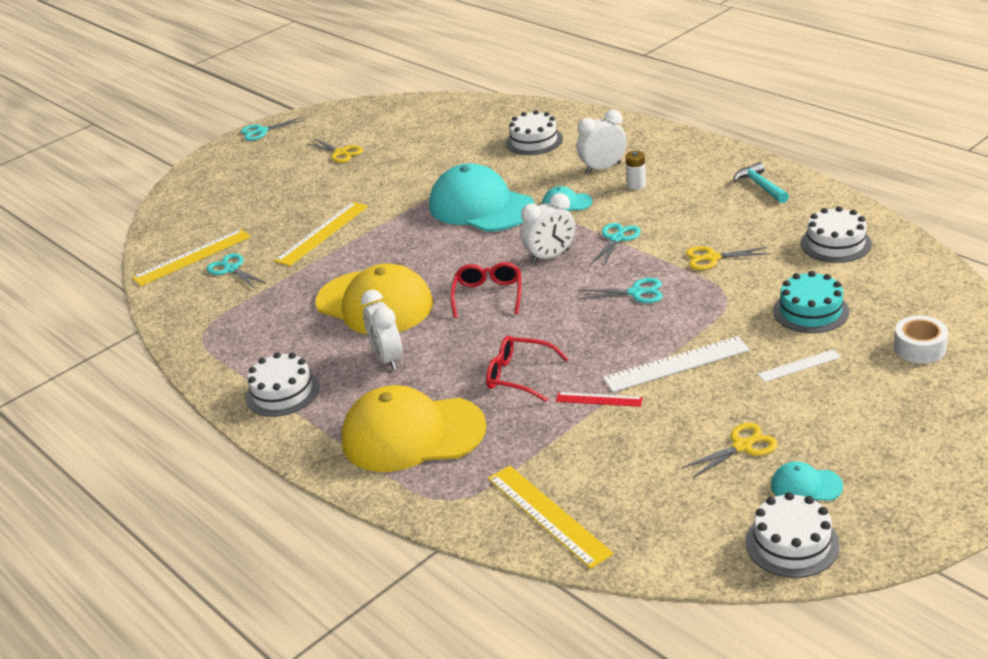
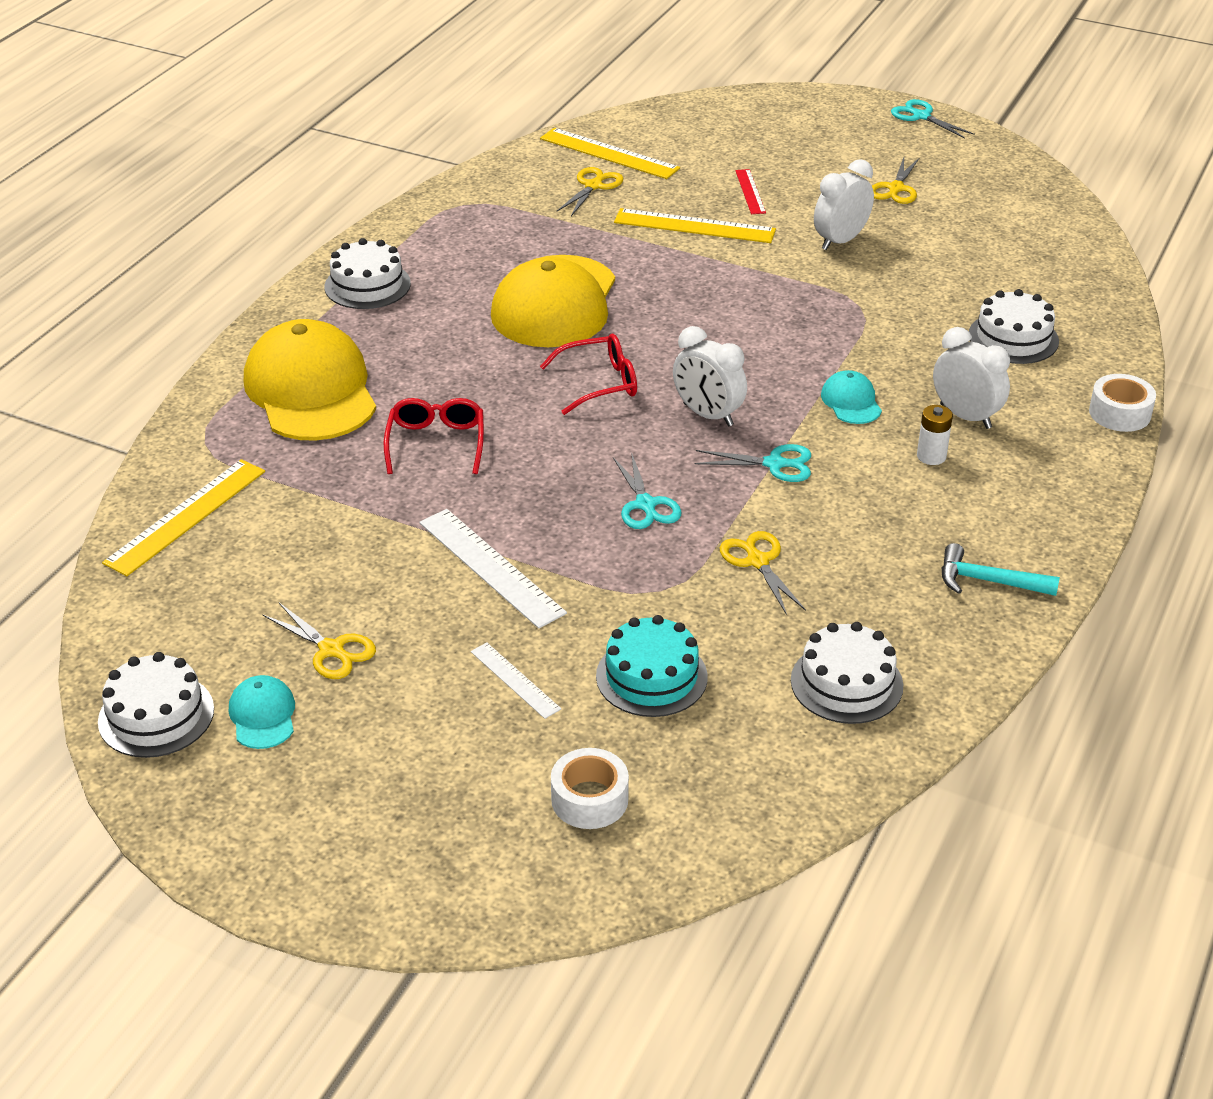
camera: 65 degrees right, 5 degrees up
(231, 269) = (593, 186): turquoise scissors -> yellow scissors
(387, 359) = (446, 339): white clock -> white clock (840, 241)
(481, 206) = (810, 331): turquoise cap -> none
(599, 399) = (402, 515): red ruler -> red ruler (750, 191)
(626, 122) = (1119, 413): none -> white tape
(760, 186) = (988, 581): turquoise hammer -> turquoise hammer turned 120 degrees counterclockwise

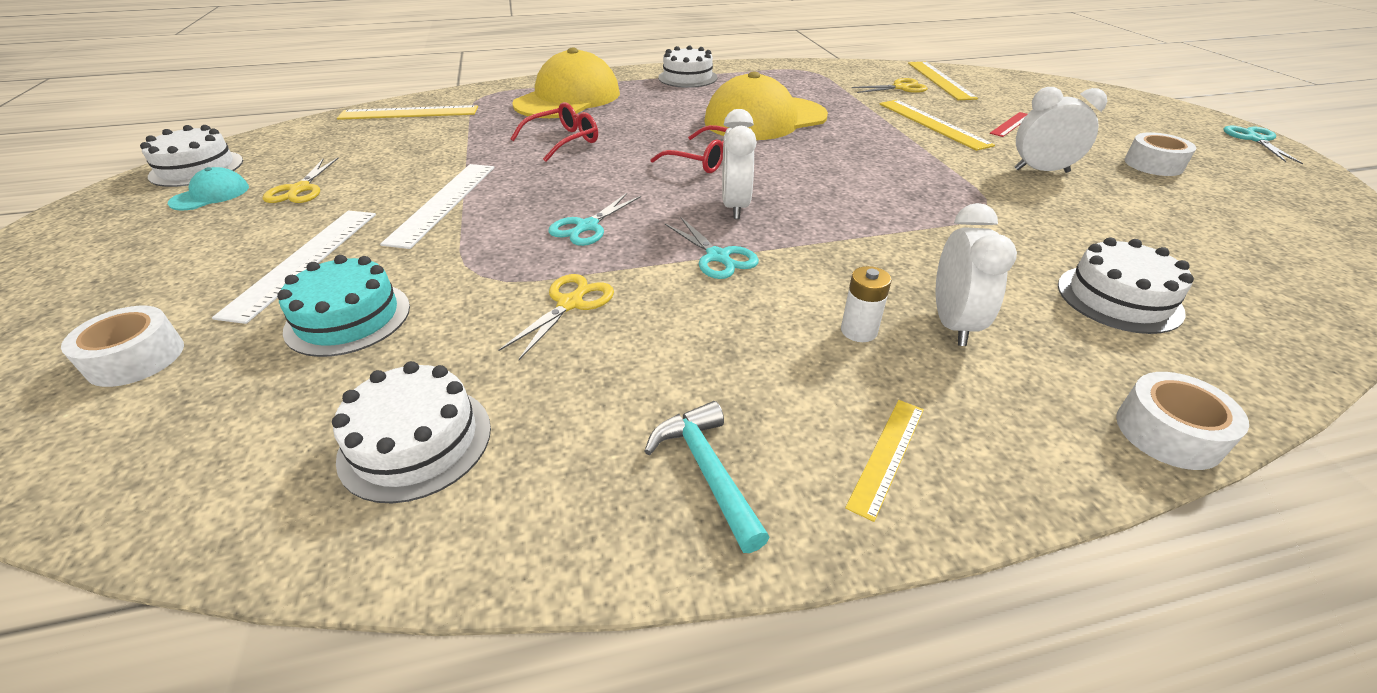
camera: 50 degrees right, 0 degrees up
(515, 680) = (304, 261): white ruler -> white ruler, size x1.78
(851, 402) = (860, 256): turquoise cap -> none
(896, 189) = (1153, 164): yellow scissors -> white tape
(1040, 513) = (887, 455): none -> yellow ruler

